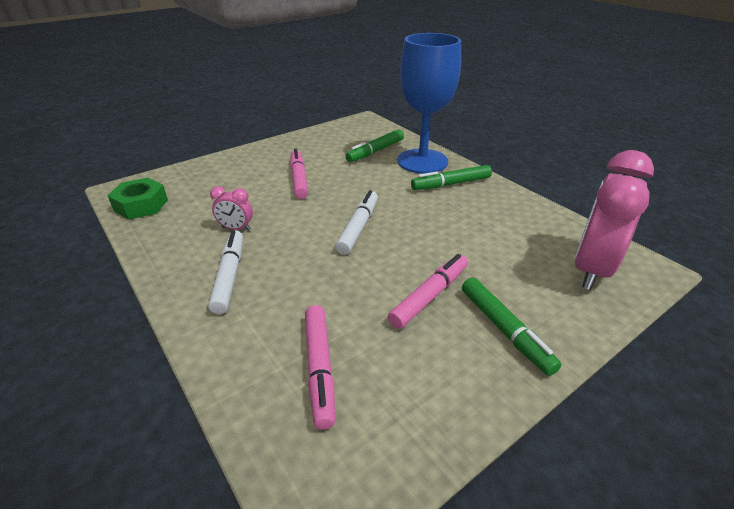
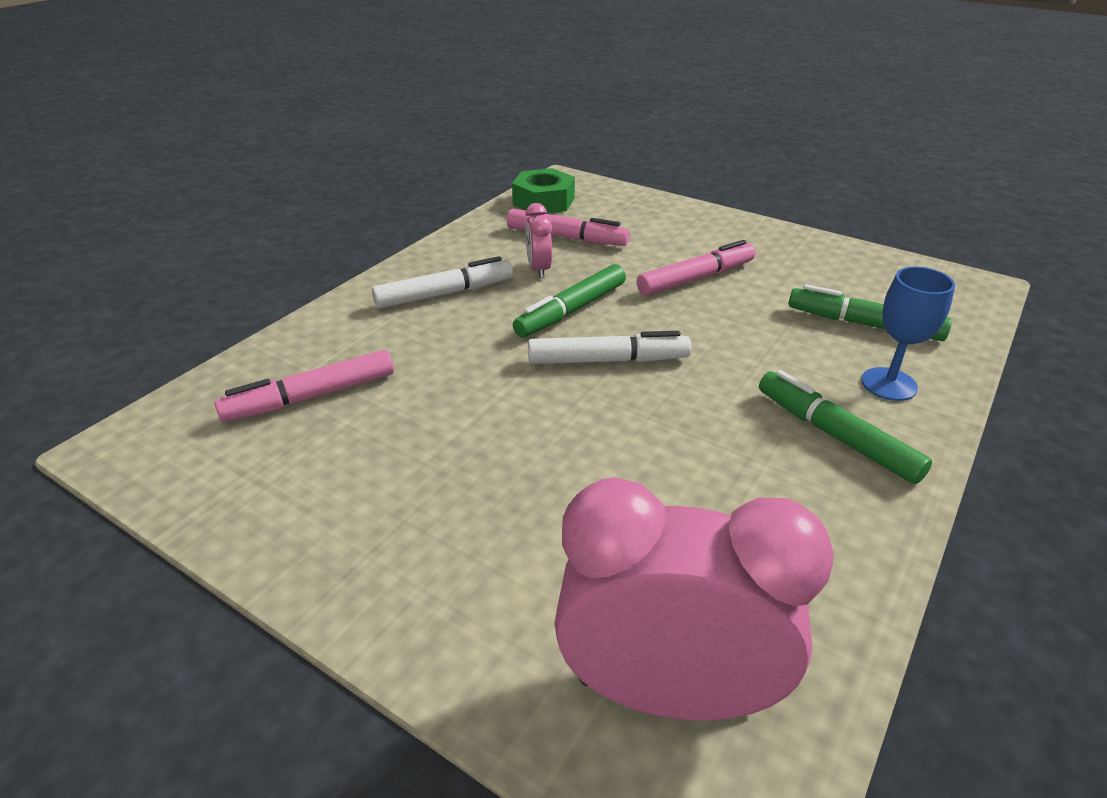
camera: 70 degrees right, 0 degrees up
(422, 161) = (889, 384): blue goblet -> blue goblet, size x0.49
(429, 296) = (475, 463): pink marker -> pink marker (566, 237)
(505, 330) = (426, 560): green marker -> green marker (571, 310)

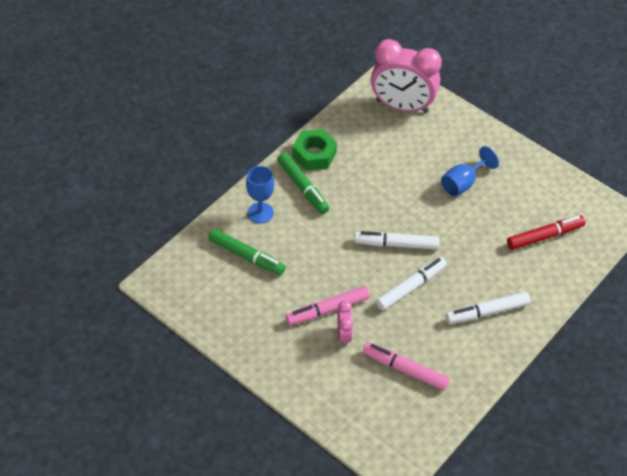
camera: 175 degrees left, 15 degrees up
(311, 397) = (544, 236): pink marker -> red marker
(474, 479) = (463, 183): none -> blue goblet
(539, 269) = (427, 331): pink clock -> pink clock (344, 335)
(543, 201) = (418, 428): green nut -> green nut (314, 154)
(571, 310) = (411, 287): green marker -> white marker

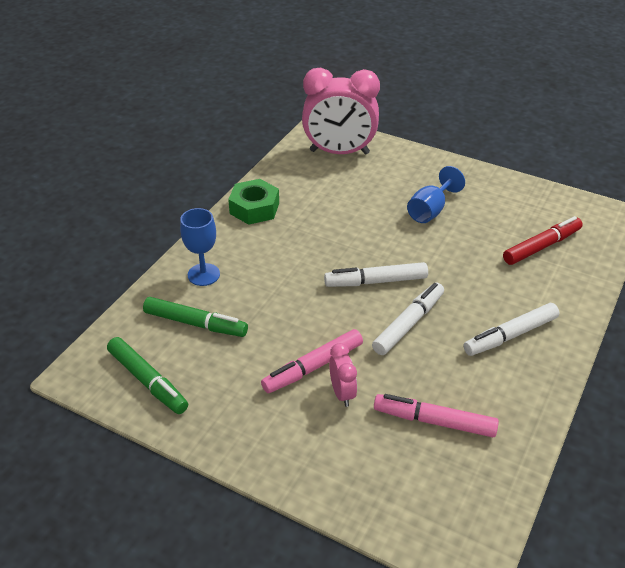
camera: 10 degrees left, 10 degrees down
(303, 187) = (249, 241): green marker -> green marker (148, 381)

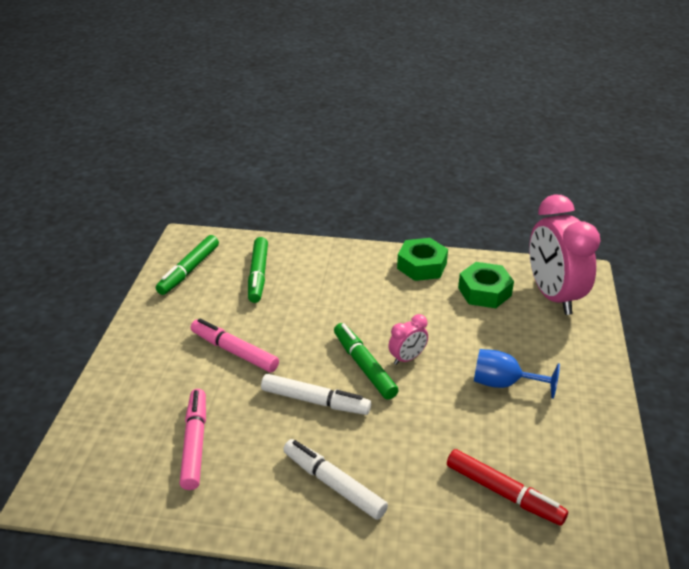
camera: 70 degrees right, 5 degrees down
(203, 274) = (317, 263): blue goblet -> none
(313, 184) = (484, 292): none -> green nut
(342, 393) = (210, 376): pink clock -> pink clock (407, 358)
(376, 281) = (364, 366): white marker -> green marker

